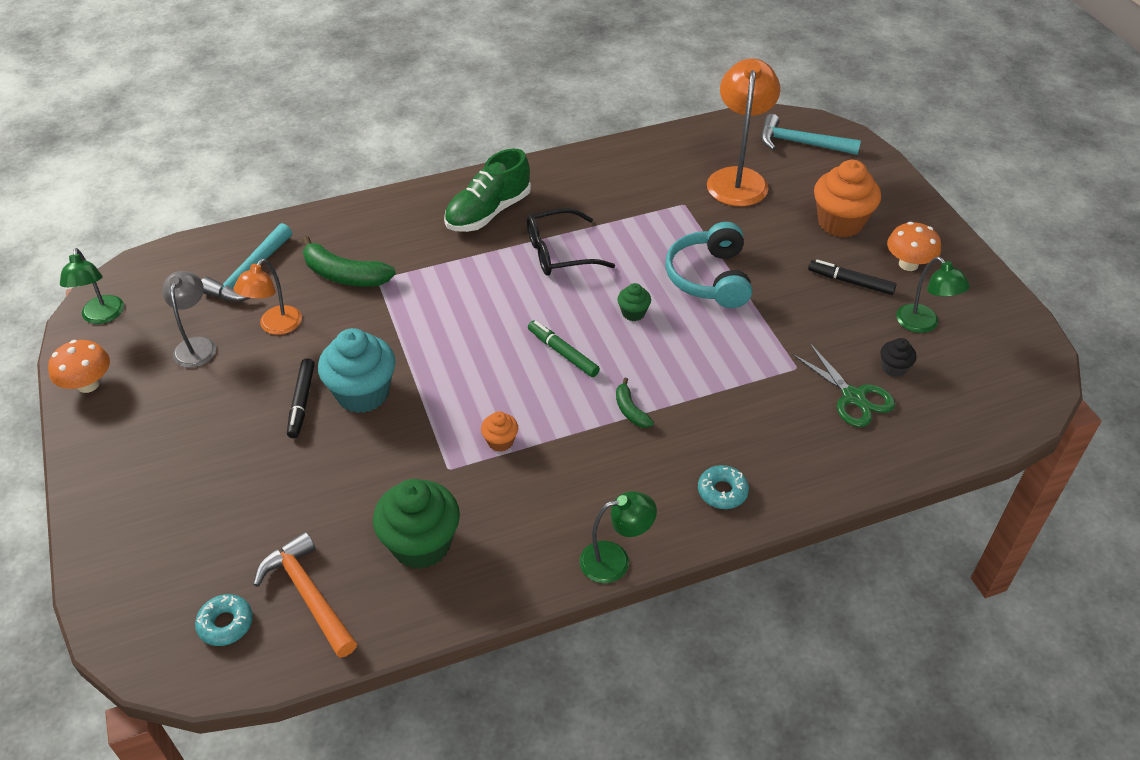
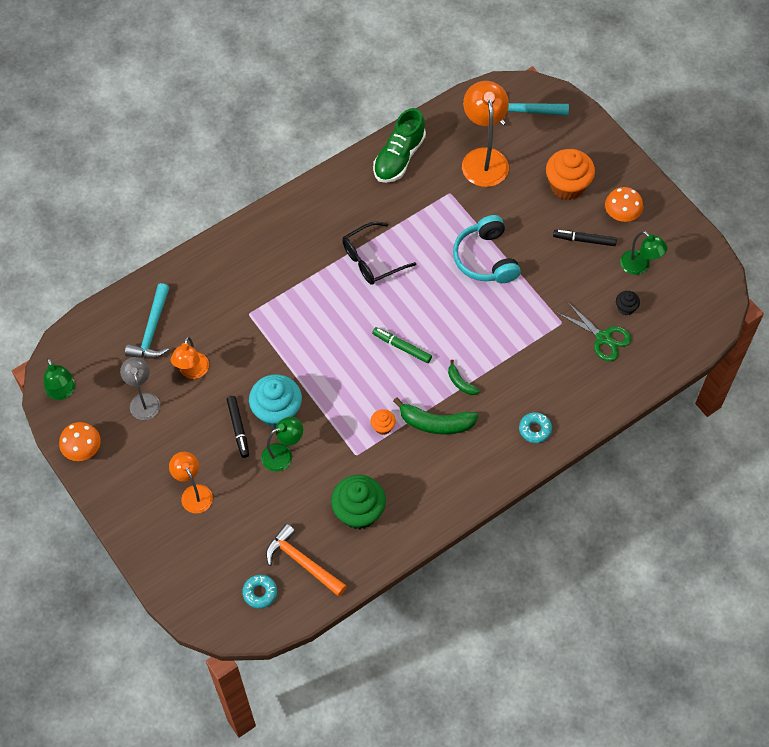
camera: 15 degrees left, 15 degrees up
(202, 467) = (194, 493): none -> orange lamp
(344, 275) = (222, 315): green banana -> green banana (435, 423)
(488, 212) = (307, 233): green shoe -> green shoe (399, 157)
(615, 560) = (481, 493): green lamp -> green lamp (283, 454)
(633, 313) = (440, 302): green cupcake -> none

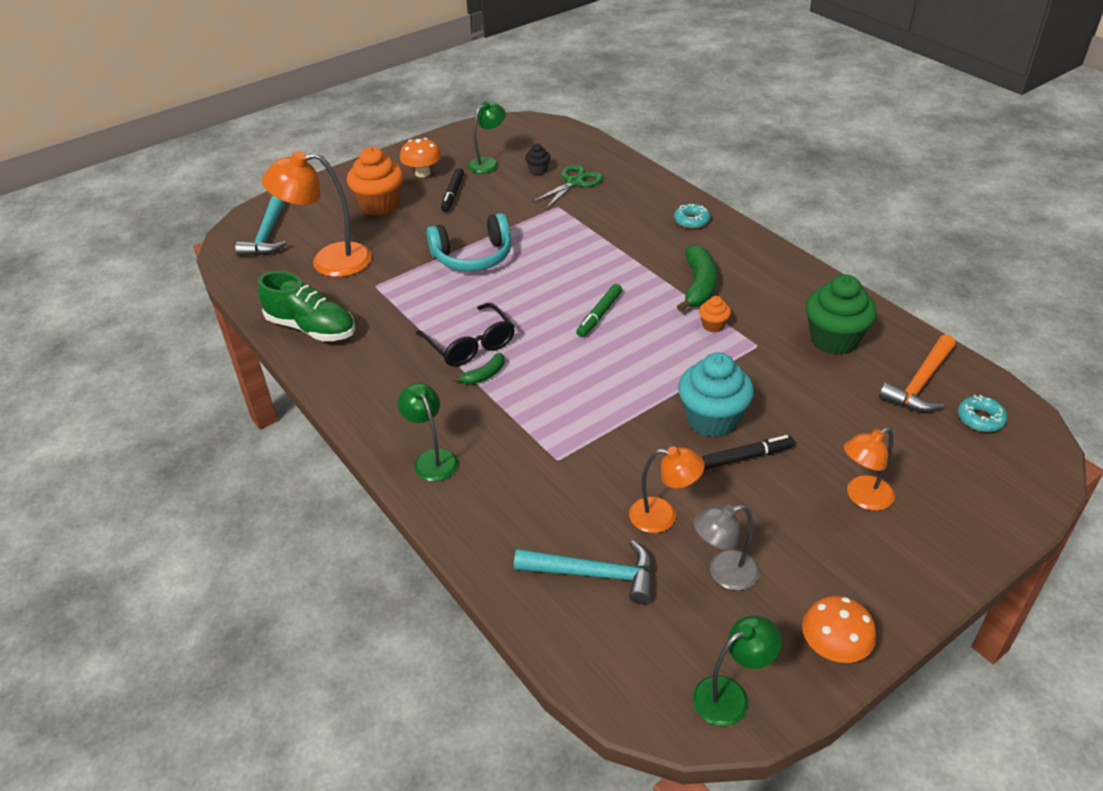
camera: 90 degrees left, 20 degrees down
(283, 454) = (775, 410): green lamp -> green lamp (432, 459)
(460, 382) = (642, 270): green banana -> green banana (484, 375)

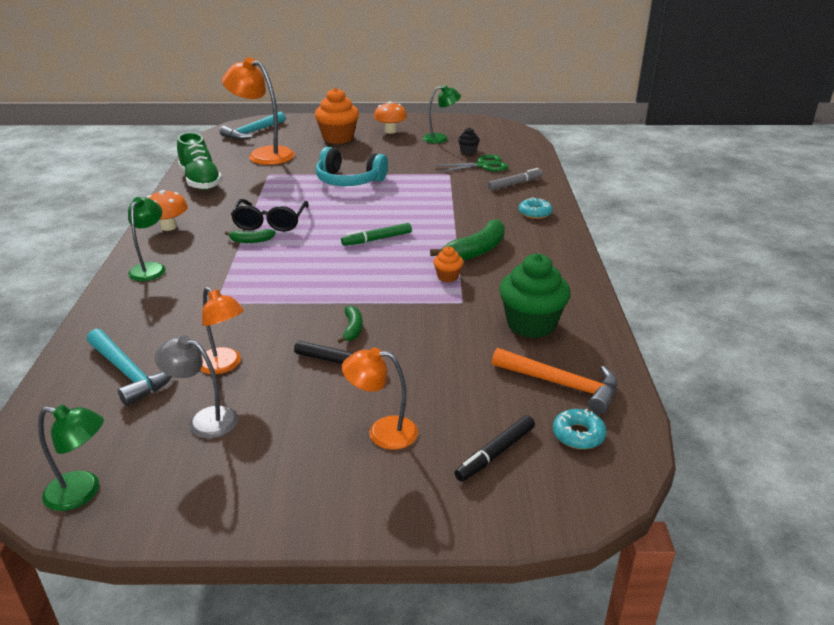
camera: 35 degrees right, 10 degrees down
(452, 194) = (391, 146): black marker -> black marker (495, 453)
(632, 193) = (515, 184): none -> grey marker
(712, 419) = (352, 329): turquoise cupcake -> green banana
(833, 649) = (194, 512): orange mushroom -> orange mushroom (168, 227)
(920, 383) = (561, 384): orange hammer -> orange hammer turned 135 degrees counterclockwise

